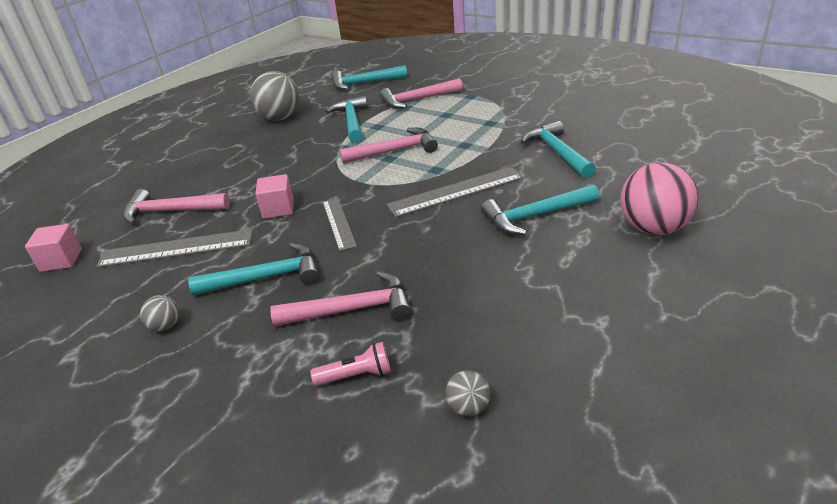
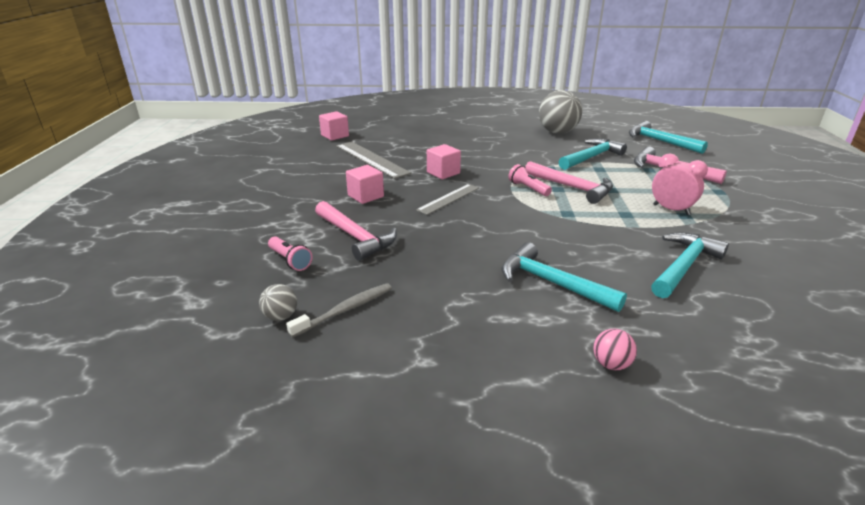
camera: 55 degrees right, 5 degrees down
(166, 326) = (299, 184): grey ball -> none
(171, 211) = (406, 143): pink hammer -> none
(266, 277) = (365, 196): turquoise hammer -> pink cube
(370, 172) = (528, 188): none -> pink flashlight
(456, 191) = (545, 232): grey ruler -> none
(477, 124) = (671, 210): none -> pink clock
(490, 353) = (345, 310): none -> grey toothbrush
(653, 228) = (611, 364): pink ball -> pink ball, size x0.46

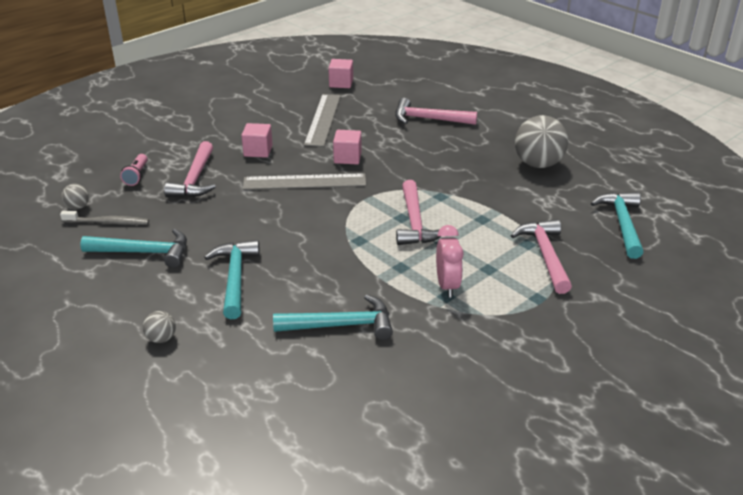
camera: 45 degrees right, 5 degrees up
(444, 134) = (429, 119): none -> pink hammer
(448, 199) = (304, 182): grey ruler -> grey ruler, size x1.56
(528, 188) = (379, 204): pink flashlight -> none
(591, 157) = (504, 205): turquoise hammer -> turquoise hammer (143, 252)
(611, 364) = (161, 338): pink ball -> grey ball

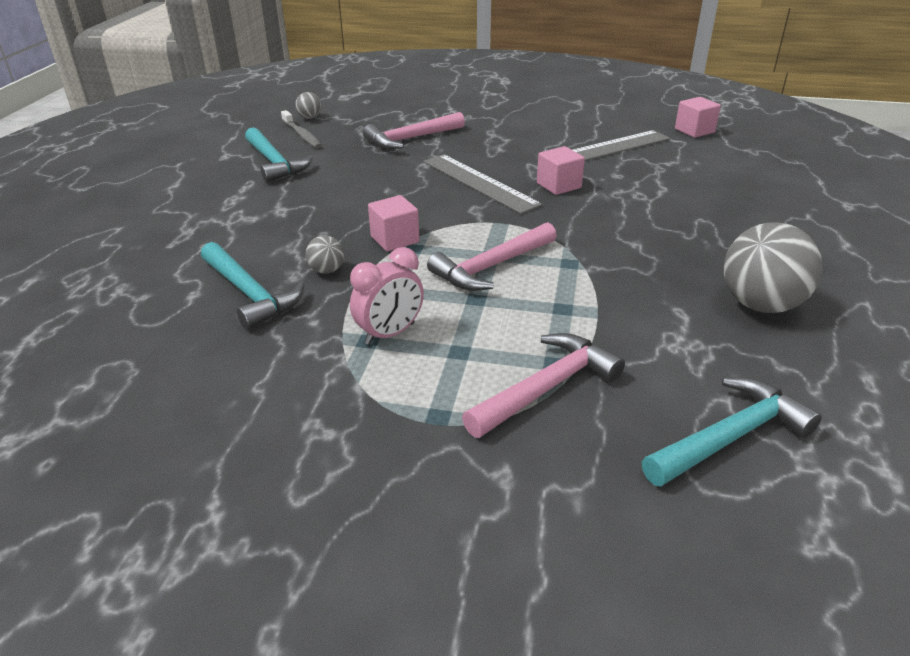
camera: 55 degrees right, 0 degrees up
(137, 176) = (383, 118): pink flashlight -> none
(161, 338) = (157, 216): grey ball -> grey ball (327, 270)
(235, 278) = (277, 212): turquoise hammer -> none
(258, 151) = (498, 144): pink cube -> pink cube (395, 239)
(429, 119) = (720, 198): pink hammer -> none

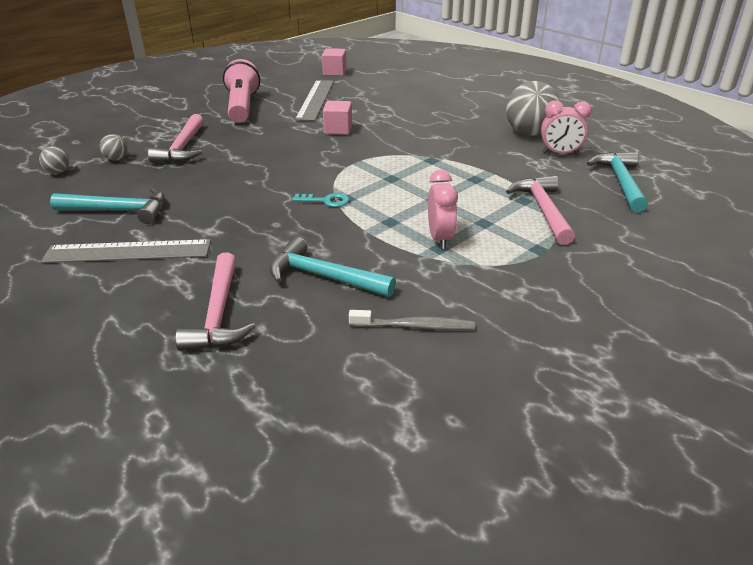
camera: 55 degrees left, 0 degrees up
(250, 294) = (324, 276): turquoise hammer -> turquoise hammer turned 150 degrees counterclockwise
(302, 135) = (86, 185): grey toothbrush -> grey toothbrush (414, 326)
(327, 270) = (332, 237): grey ball -> grey ball (116, 159)
(395, 239) = (326, 201): pink cube -> turquoise key
(479, 183) = (293, 149): grey ruler -> grey ruler (128, 252)
(491, 267) = (405, 182): pink hammer -> pink hammer (218, 314)
(531, 126) = (242, 107): none -> pink flashlight
(738, 351) = (560, 153): none -> pink clock

